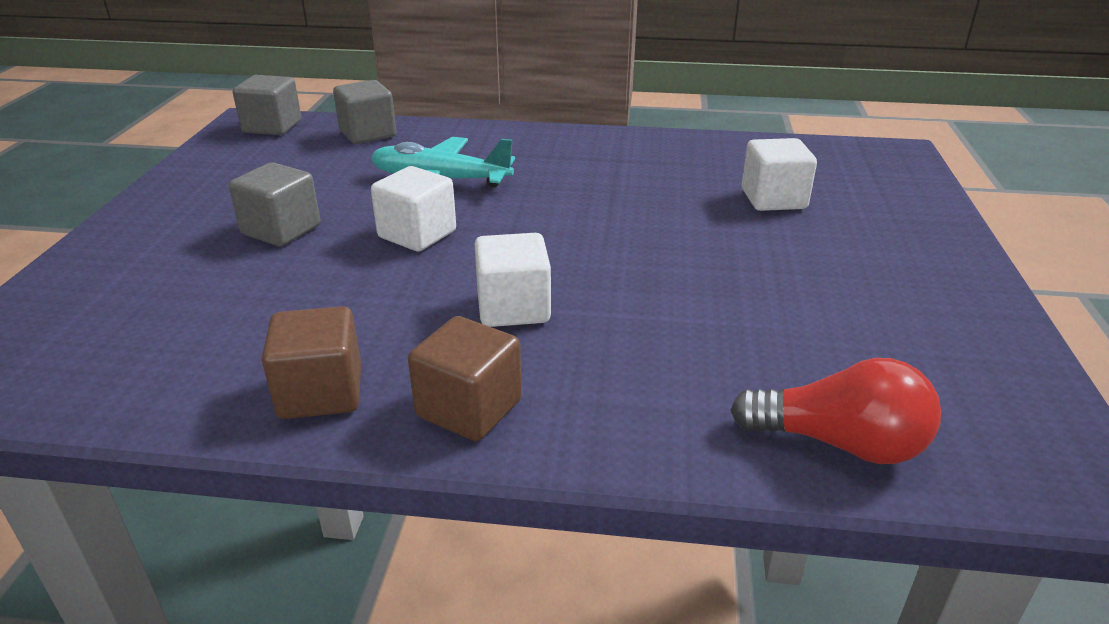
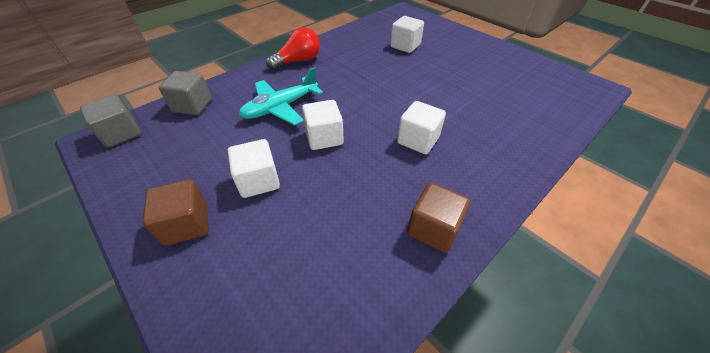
camera: 50 degrees left, 15 degrees up
(281, 230) = (258, 181): grey cube -> white cube
(469, 408) = (481, 186): brown cube -> brown cube (187, 224)
(839, 443) = (558, 115): red light bulb -> red light bulb (298, 61)

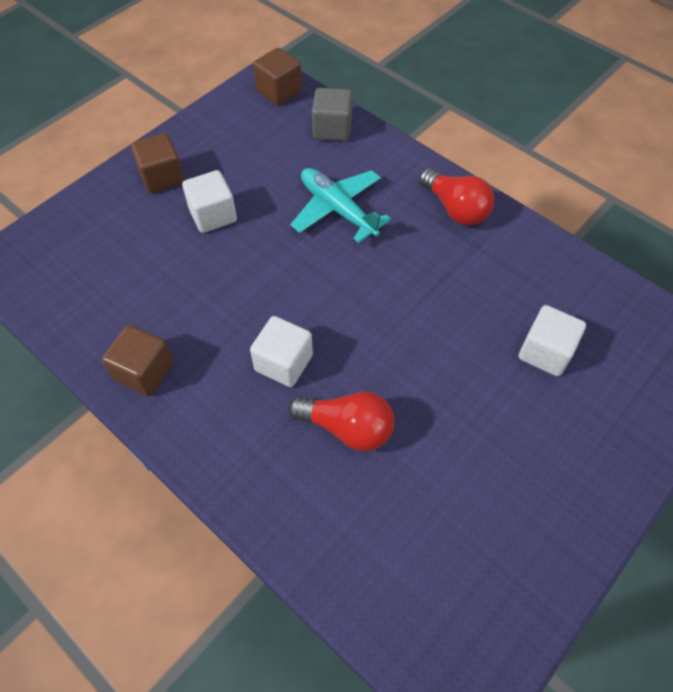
camera: 85 degrees right, 10 degrees up
(121, 134) = (279, 91): grey cube -> brown cube
(324, 137) = (283, 261): white cube -> none
(464, 114) = (347, 428): none -> red light bulb

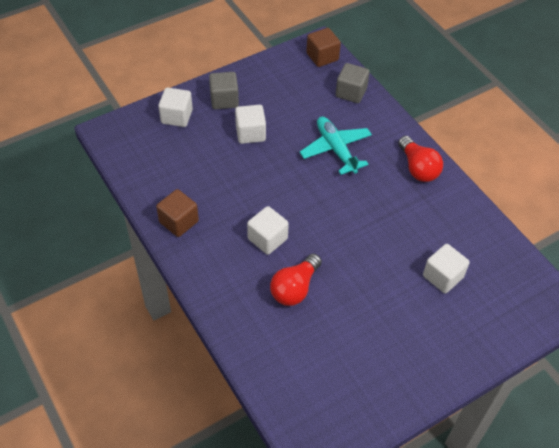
camera: 15 degrees right, 5 degrees down
(100, 216) = (176, 116): none -> white cube
(162, 177) = (224, 100): brown cube -> grey cube
(347, 428) = (295, 288): red light bulb -> red light bulb turned 90 degrees clockwise

